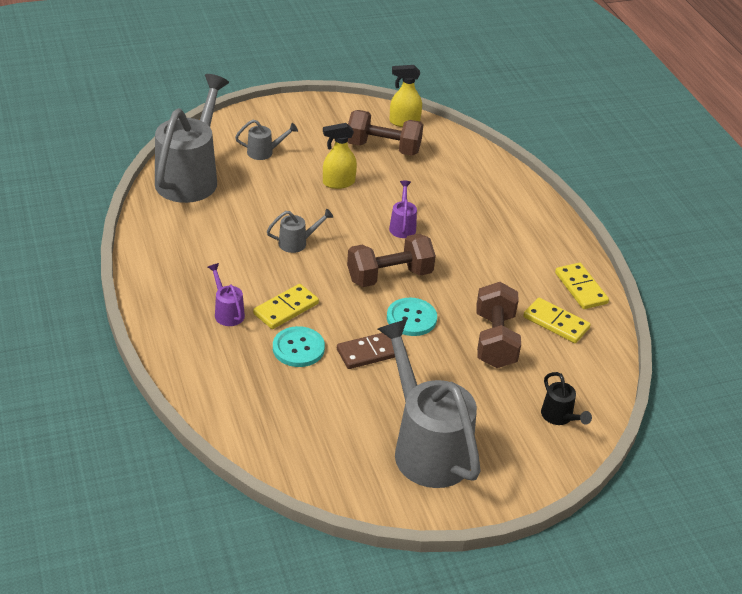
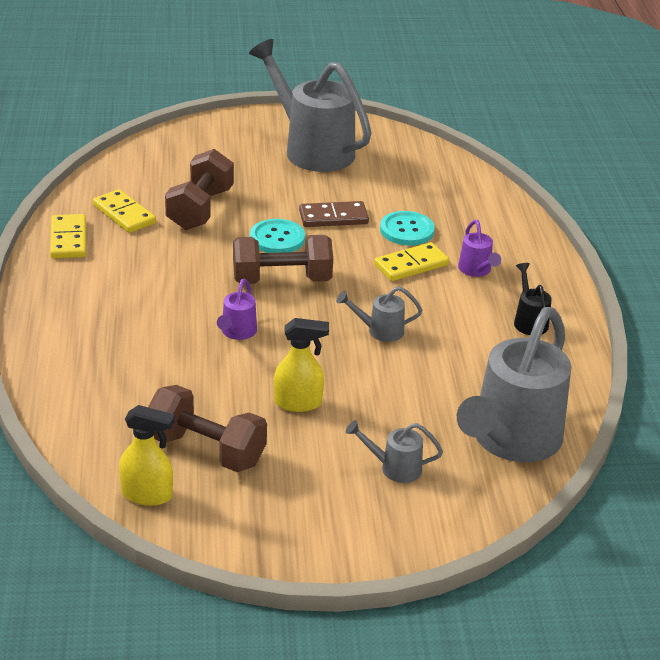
camera: 165 degrees left, 5 degrees down
(427, 447) = (312, 149): grey watering can -> grey watering can turned 150 degrees clockwise
(559, 417) = (180, 150): black watering can -> black watering can (529, 321)

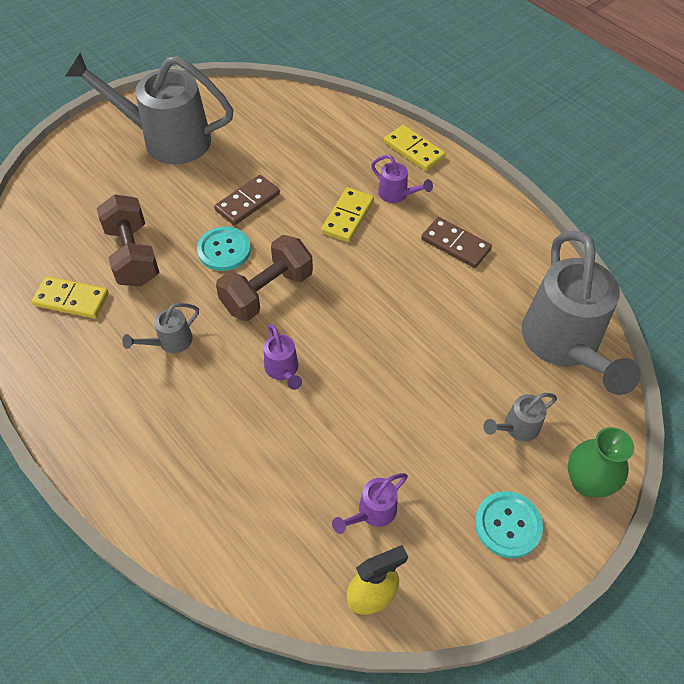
camera: 35 degrees left, 20 degrees up
(68, 239) = (46, 358): yellow domino -> yellow domino (413, 150)
(206, 450) = (372, 512): brown dumbbell -> purple watering can
(298, 403) = (394, 411): yellow spray bottle -> none
(380, 331) = (385, 297): grey watering can -> grey watering can (170, 342)
(406, 230) = (313, 183): turquoise button -> turquoise button (508, 525)
(414, 534) = (587, 482): none -> green vase
(491, 327) = (455, 244): none -> brown domino
(529, 321) = (474, 222): black watering can -> none

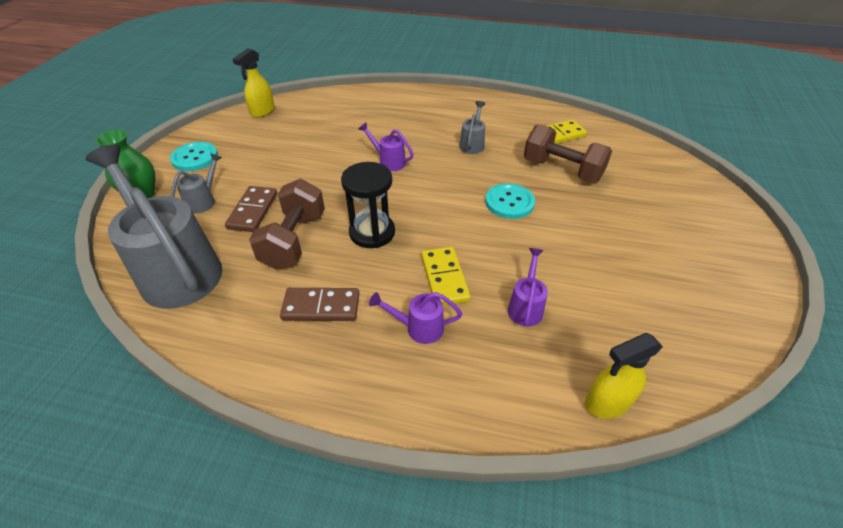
camera: 145 degrees right, 10 degrees down
(167, 139) = (682, 259): grey watering can -> none
(247, 202) = (540, 244): brown domino -> brown domino (253, 211)
(267, 292) = (446, 193): brown dumbbell -> brown dumbbell (294, 240)
(327, 107) = (607, 402): none -> yellow spray bottle
(371, 287) = (372, 232): none -> black hourglass
(372, 512) = (281, 133): purple watering can -> purple watering can (525, 307)
(413, 150) = (447, 401): yellow domino -> none

